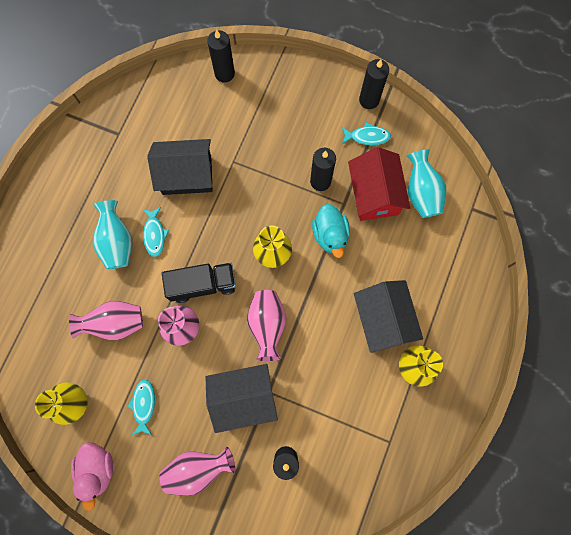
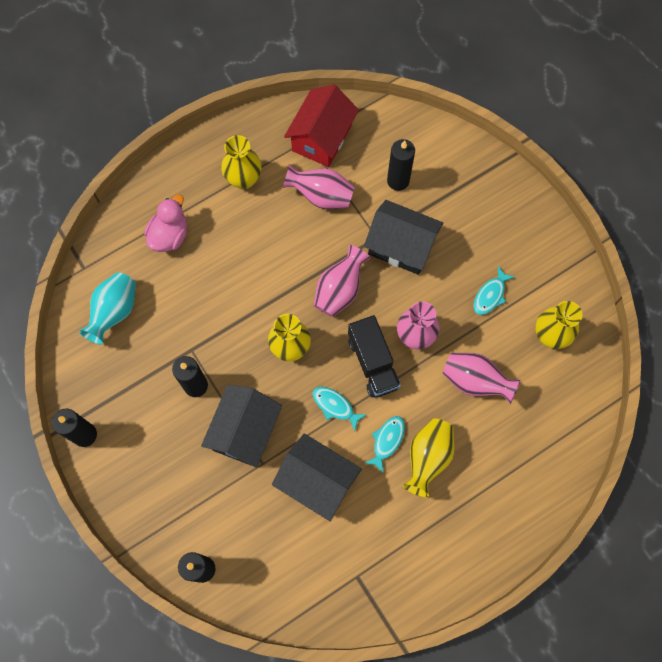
camera: 145 degrees left, 5 degrees down
(97, 469) = (559, 270): pink duck -> pink duck (169, 235)
(117, 242) = (427, 458): turquoise vase -> yellow vase
(198, 469) = (475, 218): pink vase -> pink vase (321, 196)
(202, 285) = (373, 363): black truck -> black truck turned 135 degrees counterclockwise
(330, 235) = (226, 330): turquoise duck -> none
(367, 136) = (117, 398): turquoise fish -> turquoise fish (335, 406)
(374, 194) = (157, 339): red house -> red house (321, 138)
(383, 319) = (238, 230): black house -> black house (245, 431)

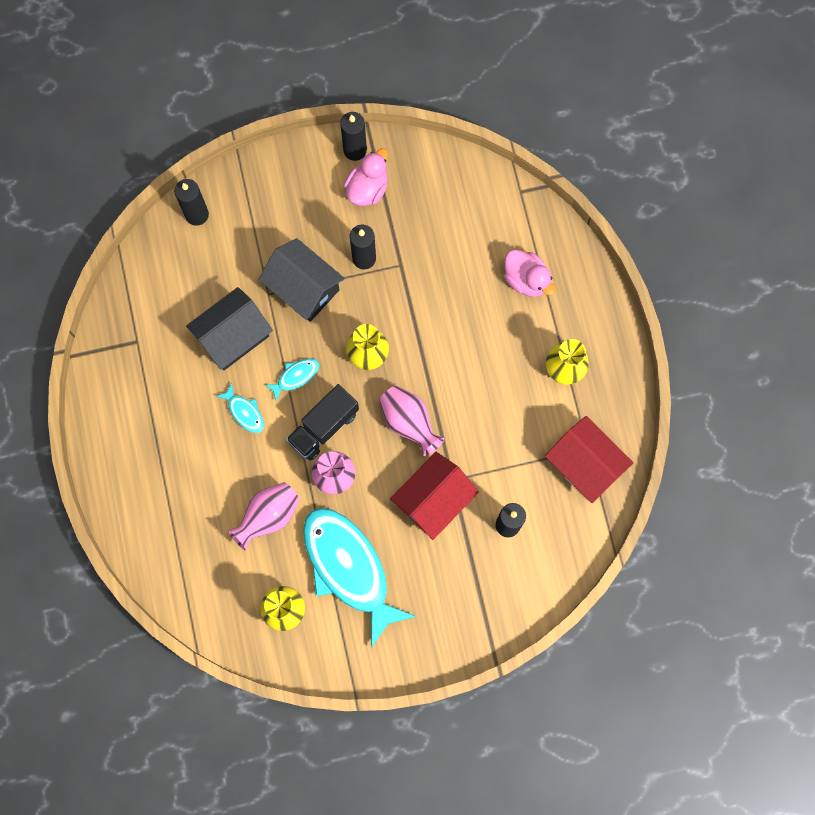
camera: 110 degrees right, 5 degrees up
(114, 312) = (464, 207): turquoise vase -> none
(122, 408) = (367, 188): none -> pink duck
(321, 196) = (517, 440): pink vase -> none
(373, 363) = (323, 427): black truck -> black truck turned 45 degrees counterclockwise
(401, 246) = (433, 500): black house -> red house
(427, 458) = (214, 443): yellow vase -> none
(490, 295) = (349, 568): turquoise fish -> turquoise fish, size x2.45

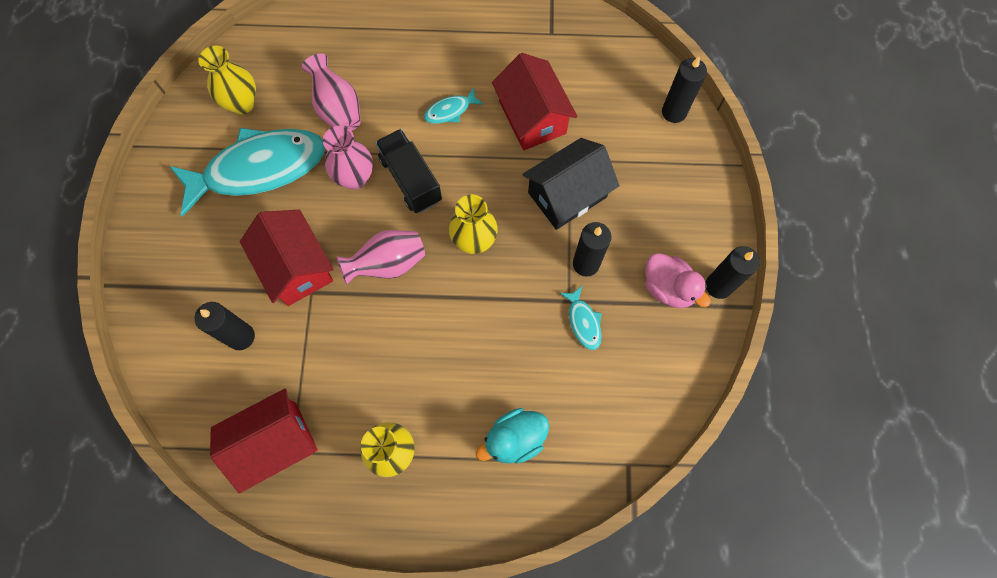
camera: 105 degrees right, 5 degrees down
(233, 336) = (532, 117): black house -> red house
(295, 376) = (472, 165): turquoise fish -> turquoise fish (583, 322)
(526, 279) = (514, 439): pink duck -> turquoise duck

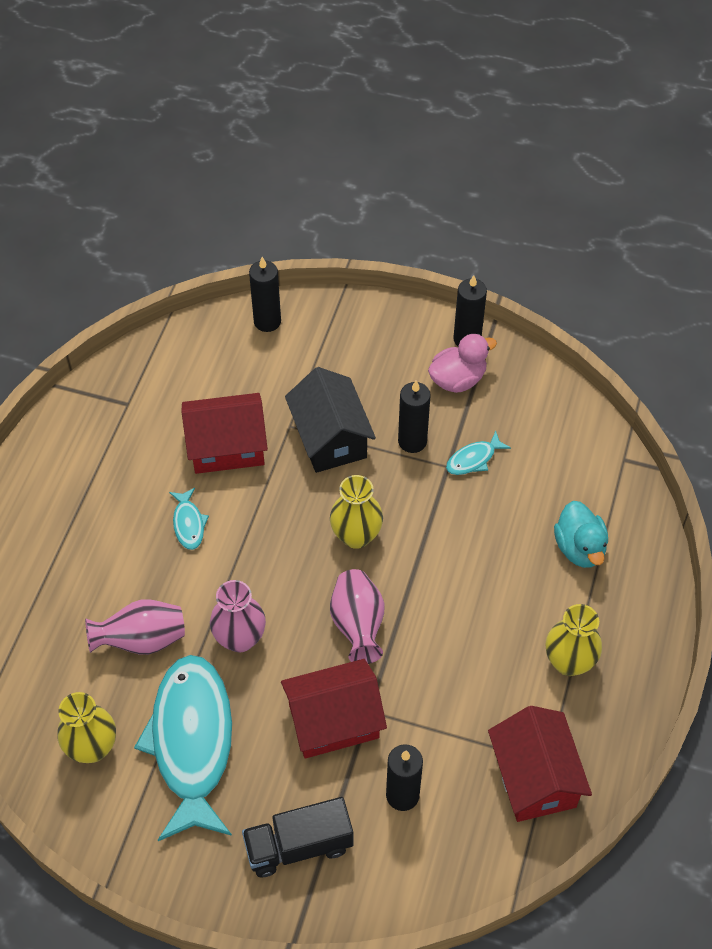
camera: 75 degrees left, 15 degrees down
(411, 179) = (262, 581): black truck -> black truck (298, 845)
(583, 322) = (473, 459): turquoise fish -> turquoise fish turned 150 degrees clockwise

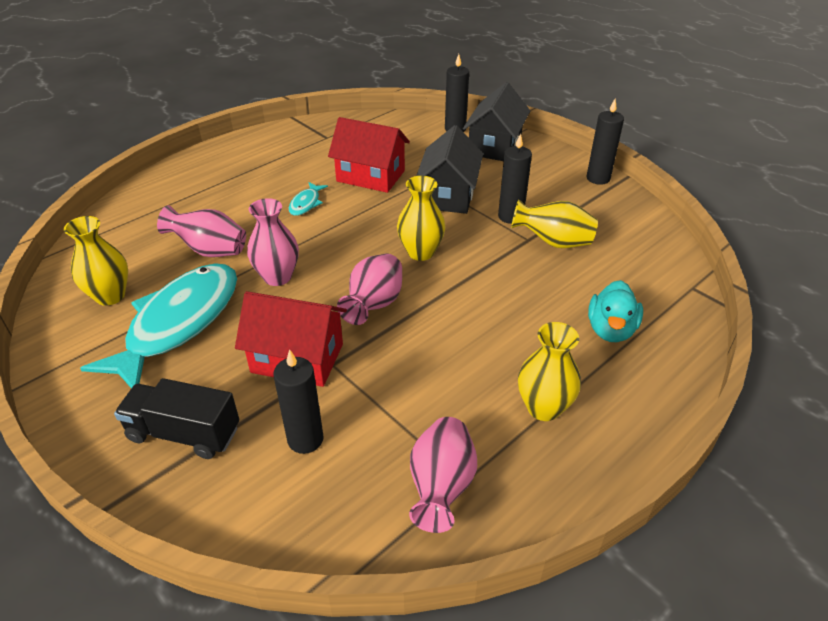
camera: 30 degrees right, 15 degrees down
(329, 332) = (494, 146): none -> black house
(458, 379) = (574, 196): pink duck -> none
(473, 459) = (553, 242): turquoise fish -> yellow vase
(535, 778) = (441, 487): red house -> pink vase

